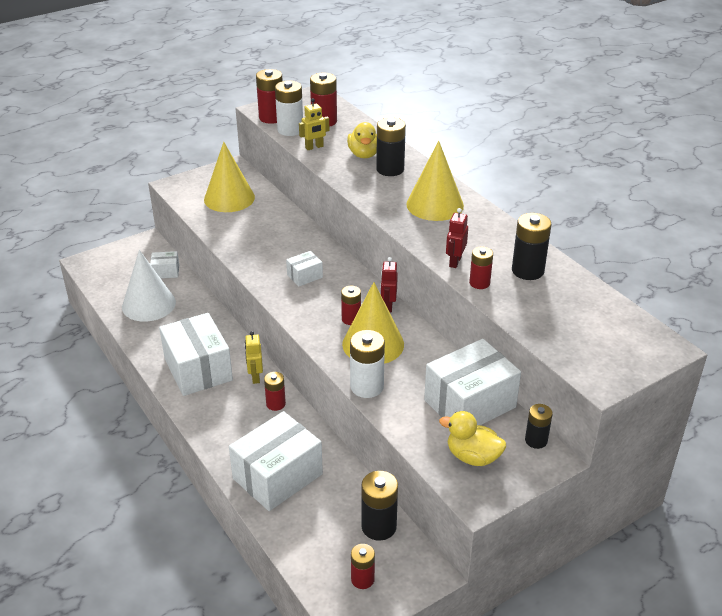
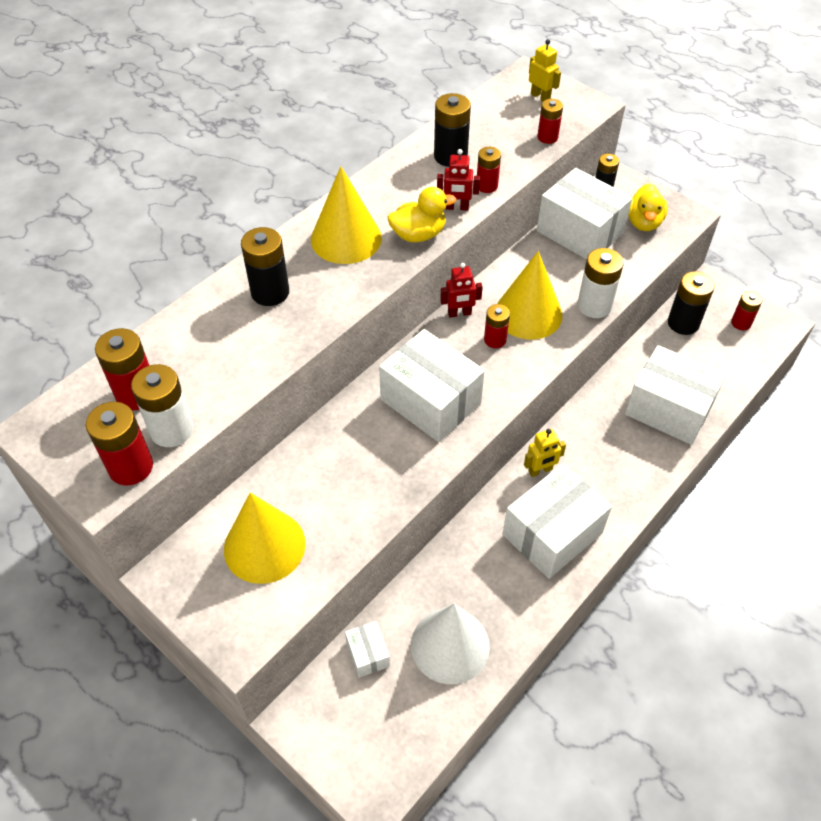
camera: 105 degrees left, 15 degrees up
(275, 404) = (573, 439): red battery -> red battery (547, 137)
(304, 276) = (430, 401): white box -> white box, size x2.15
(314, 147) = (223, 386): yellow robot -> yellow robot (540, 97)
(364, 154) = (234, 326): yellow duck -> yellow duck (418, 235)

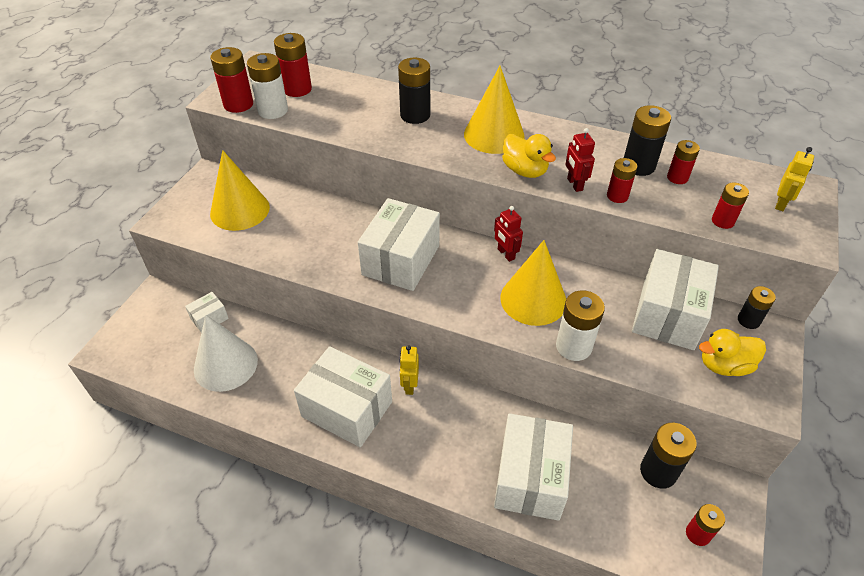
camera: 70 degrees right, 5 degrees down
(495, 340) = (488, 284): red battery -> red battery (677, 177)
(540, 470) = (409, 385): yellow robot -> yellow robot turned 45 degrees clockwise

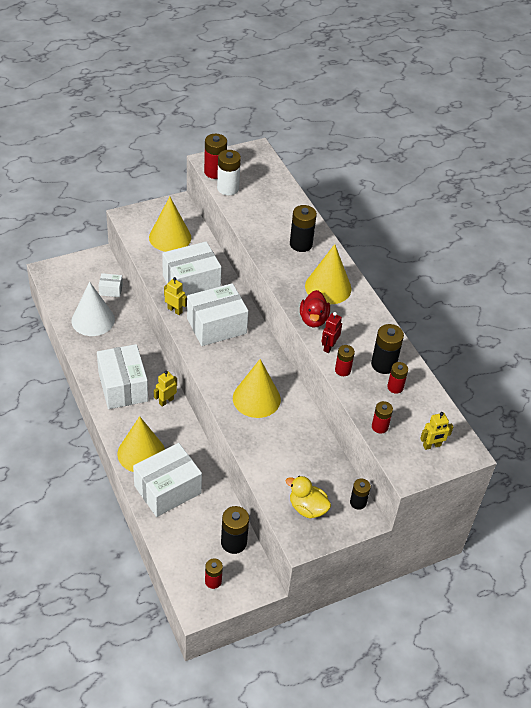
camera: 40 degrees right, 0 degrees up
(297, 89) = (258, 183): red battery -> none
(338, 276) = (175, 310): none -> yellow robot
(455, 464) = (141, 453): none -> yellow cone
(505, 254) = (276, 365): red robot -> none
(525, 171) = (313, 319): yellow duck -> red duck
(573, 346) = (243, 436): white battery -> none
(668, 314) = (317, 463): white box -> white box (191, 283)

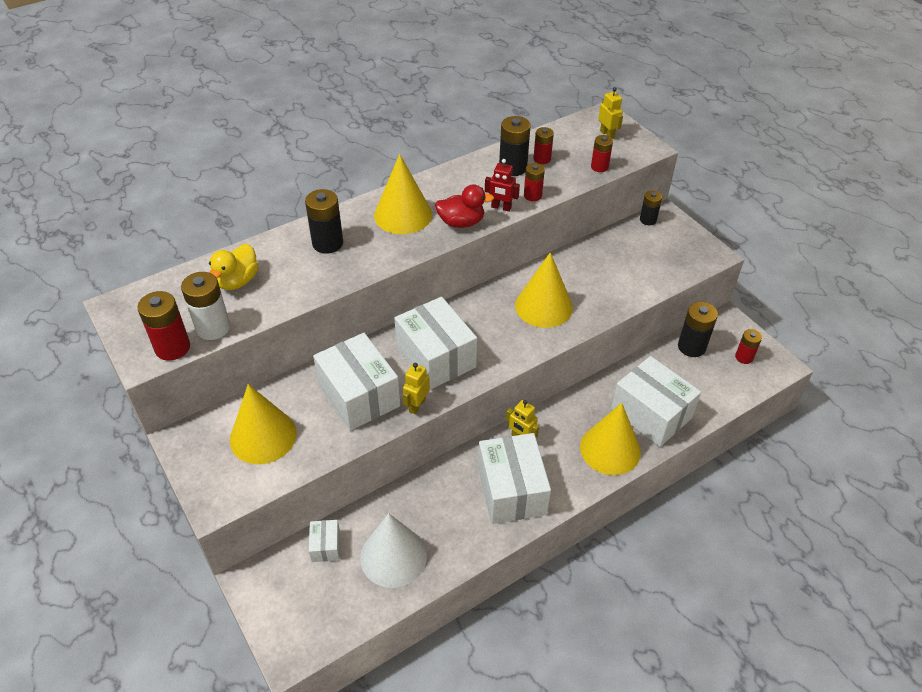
camera: 95 degrees left, 0 degrees up
(123, 387) = (511, 490): white box -> white box turned 75 degrees counterclockwise
(307, 508) = (672, 253): yellow duck -> yellow duck (237, 281)

